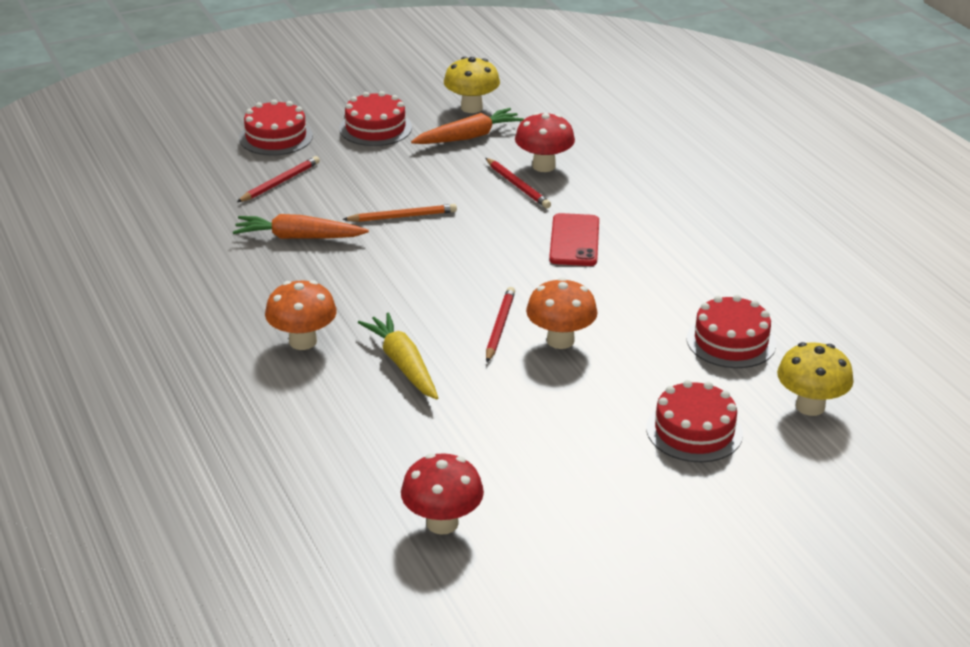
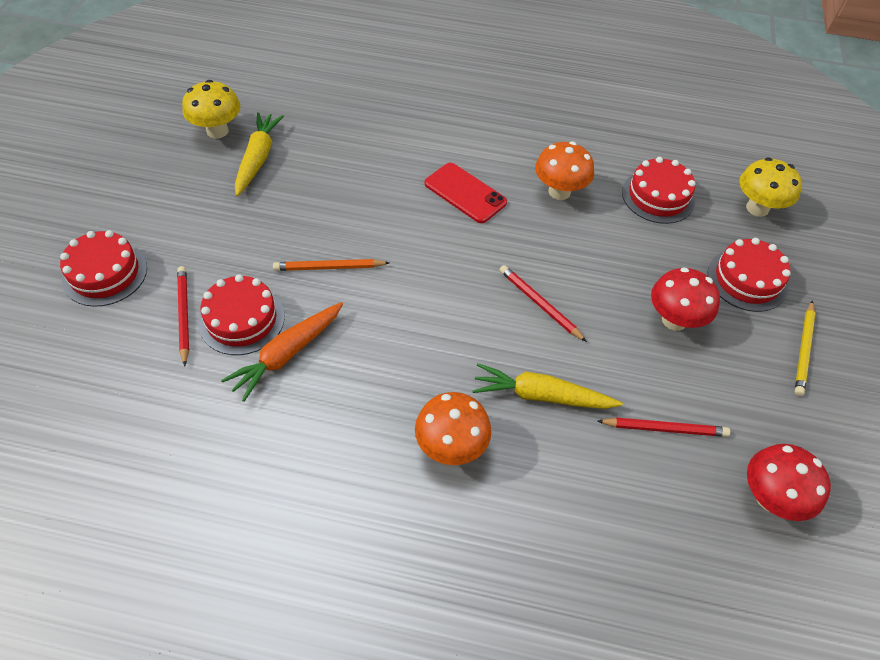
camera: 55 degrees left, 20 degrees up
(375, 128) = (175, 202): red cake -> red cake (241, 319)
(402, 216) = (329, 267): orange pencil -> orange pencil turned 120 degrees counterclockwise
(468, 137) = (258, 159): orange carrot -> yellow carrot
(517, 186) = (359, 176): red pencil -> red pencil (664, 429)
(543, 166) = (348, 146): red mushroom -> red mushroom (674, 320)
(560, 340) = (586, 281): orange mushroom -> orange mushroom (559, 191)
(647, 494) = (803, 350): none -> yellow pencil

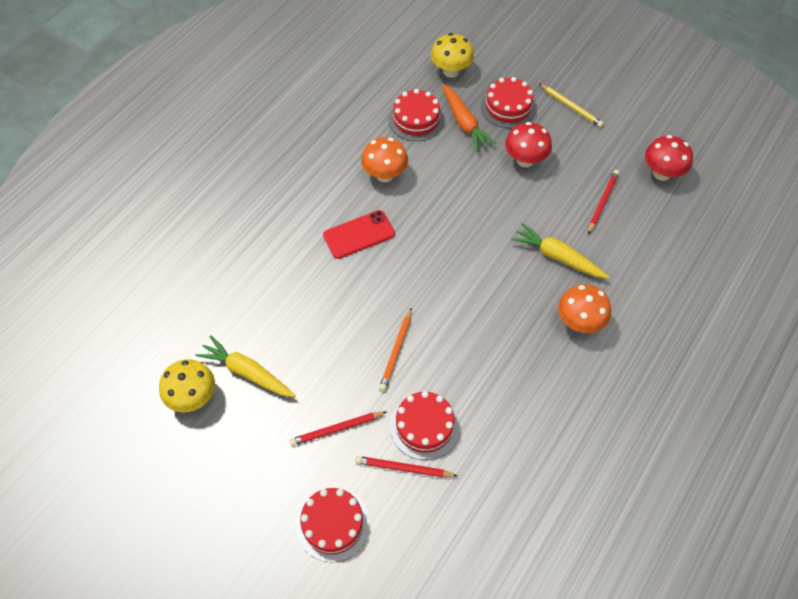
camera: 65 degrees left, 5 degrees up
(287, 354) = (469, 402): orange carrot -> orange carrot (464, 123)
(539, 304) = (484, 228): red pencil -> red pencil (336, 429)
(541, 396) = (557, 257): yellow carrot -> yellow carrot turned 90 degrees clockwise

